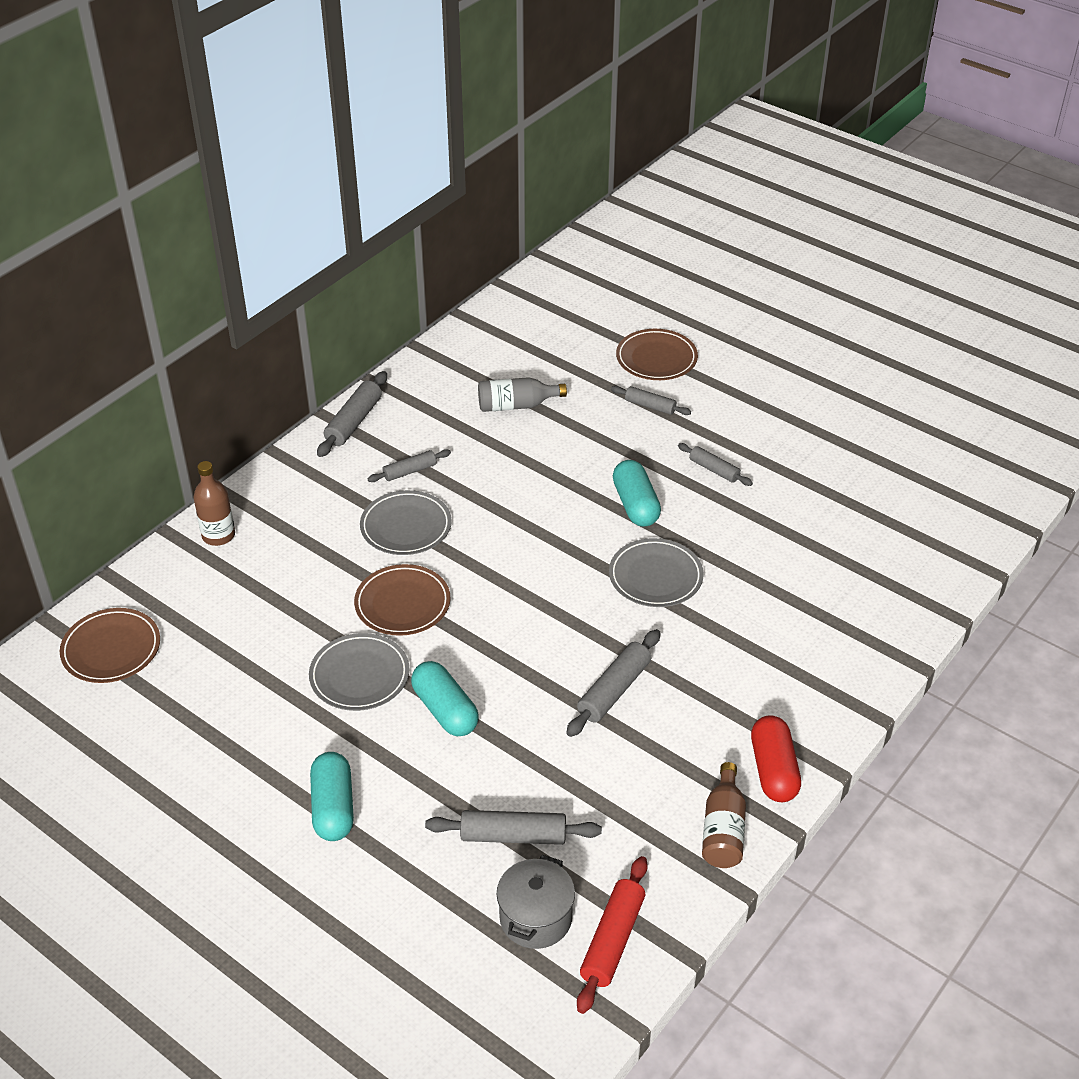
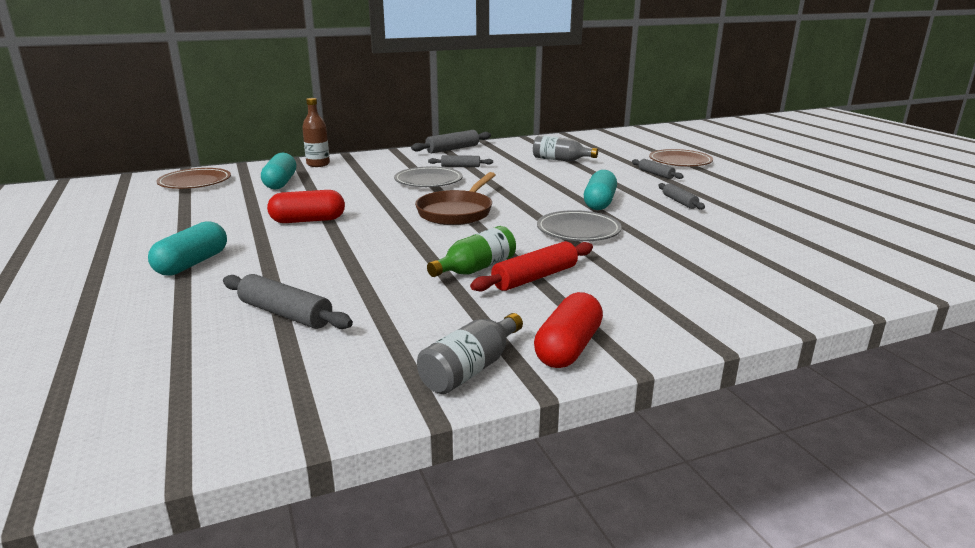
camera: 30 degrees right, 20 degrees down
(359, 676) = (308, 220): grey plate -> red capsule
(402, 604) = (381, 203): brown plate -> none
(445, 710) = (337, 246): turquoise capsule -> turquoise capsule (280, 183)
(504, 589) = (457, 212): none -> brown pan
(535, 918) = (224, 364): grey pot -> none
(612, 940) = (262, 404): red rolling pin -> red rolling pin (535, 277)
(614, 690) = (476, 269): grey rolling pin -> green bottle
(723, 830) = (470, 369): brown bottle -> grey bottle

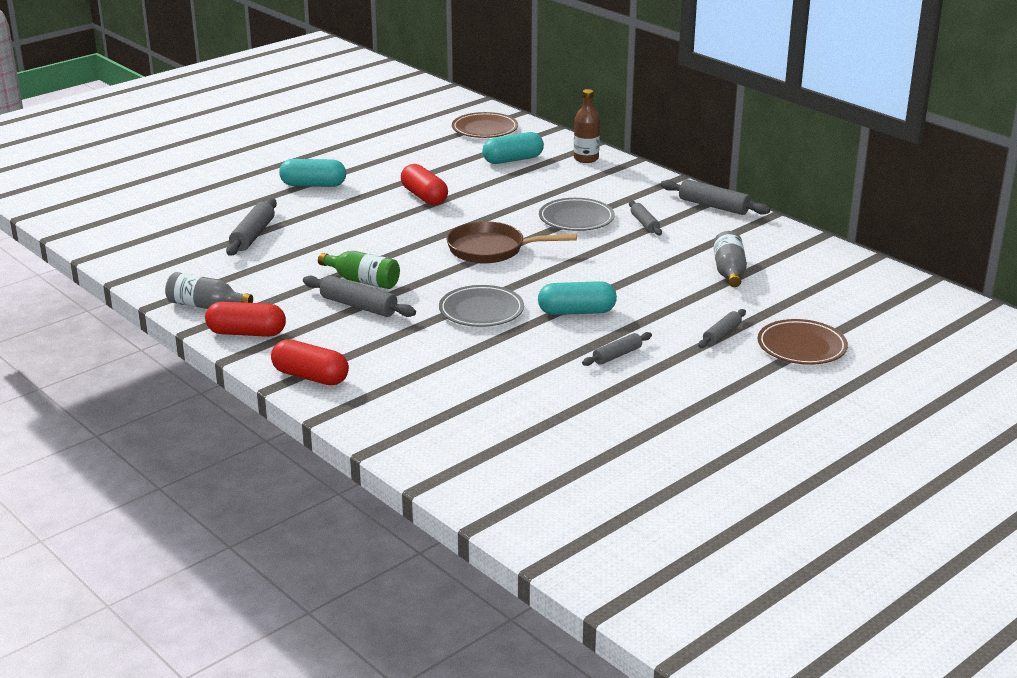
camera: 70 degrees right, 5 degrees up
(535, 277) = (358, 306): red rolling pin -> grey rolling pin
(696, 321) = (310, 377): none -> red capsule

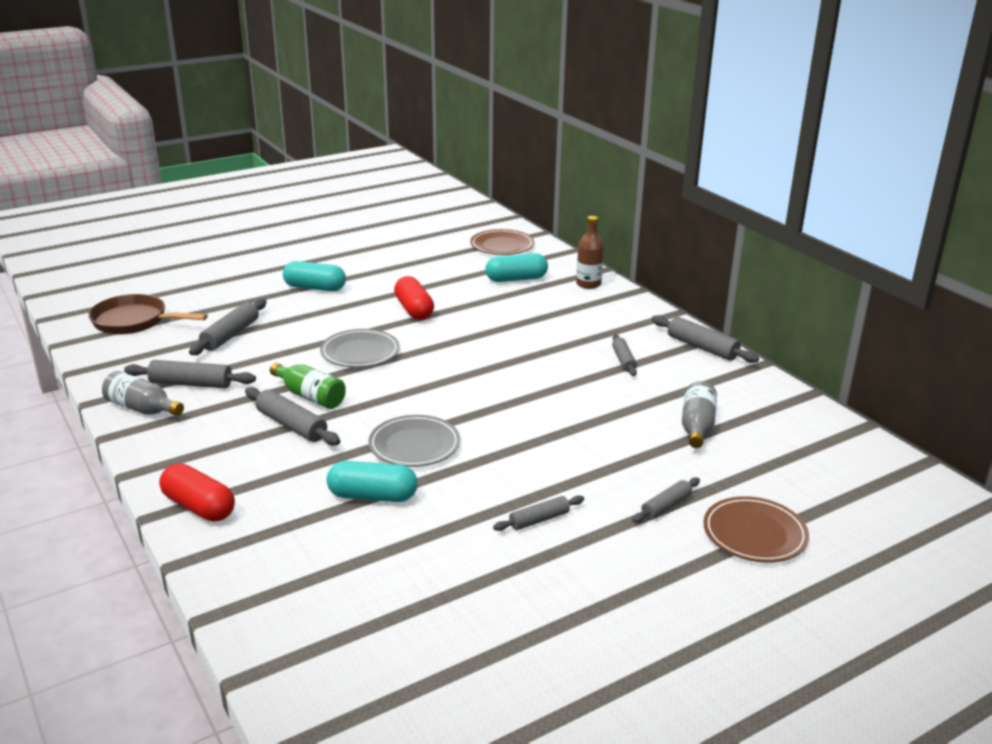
camera: 10 degrees right, 0 degrees up
(240, 281) = (191, 384): none -> grey rolling pin
(246, 333) = (164, 445): red capsule -> none
(491, 249) = (455, 374): brown pan -> brown pan (134, 321)
(576, 219) = (555, 348): grey plate -> grey plate (360, 352)
(576, 312) = (515, 458): turquoise capsule -> turquoise capsule (373, 496)

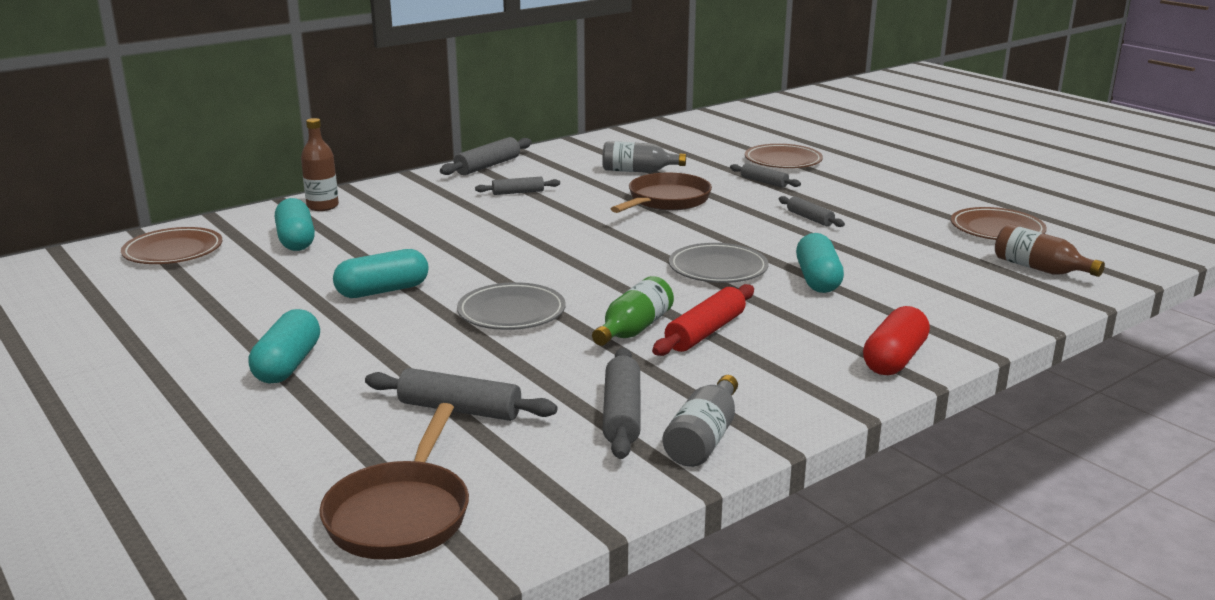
camera: 95 degrees left, 5 degrees down
(292, 425) = (705, 332): grey rolling pin -> red rolling pin
(350, 664) = (1039, 269): none -> brown bottle
(414, 310) = (382, 291): red capsule -> turquoise capsule
(483, 666) = (997, 229): none -> brown plate
(599, 435) = (666, 201): none -> brown pan

